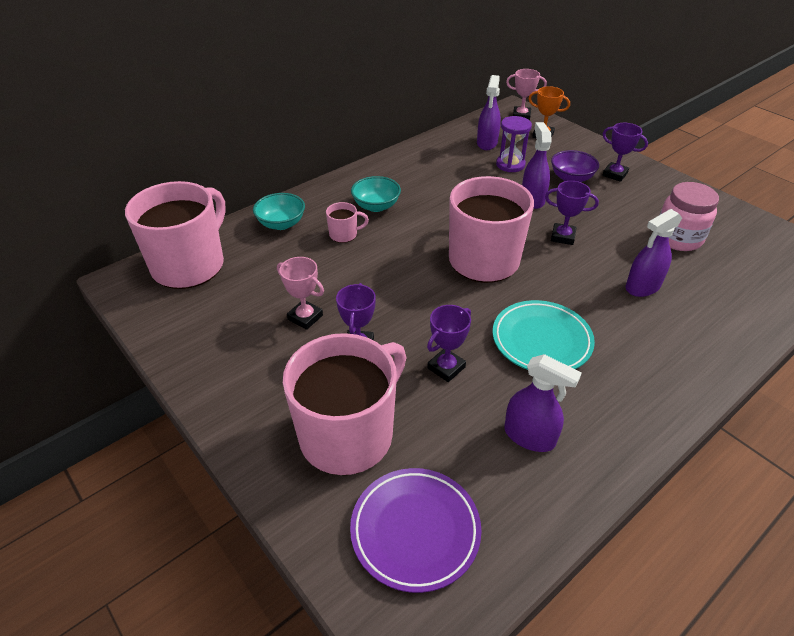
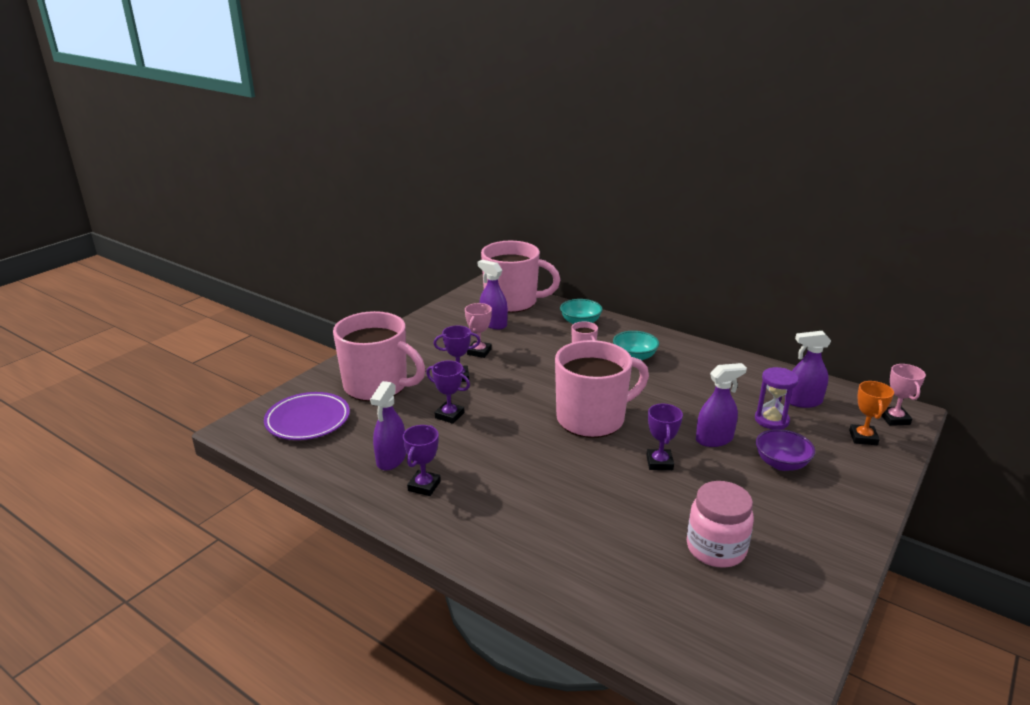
camera: 75 degrees right, 15 degrees down
(541, 340) = (497, 458): turquoise plate -> none
(614, 174) = (821, 497): purple trophy -> purple trophy (424, 486)
(642, 287) = (605, 519): purple spray bottle -> purple spray bottle (493, 324)

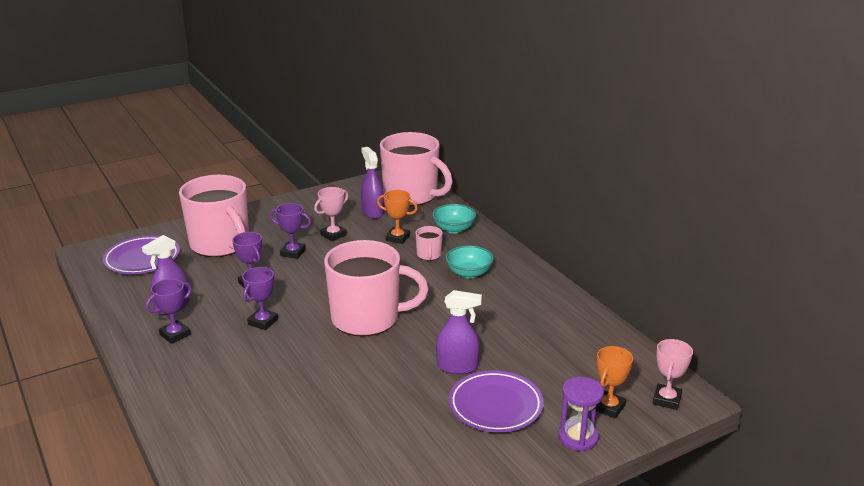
camera: 25 degrees right, 0 degrees up
(540, 341) = (397, 238): none -> orange trophy
(659, 463) = (383, 372): purple trophy -> purple trophy (263, 322)
(716, 548) = (350, 456): pink jar -> none
(771, 420) = (534, 365): purple hourglass -> purple hourglass (578, 438)
(781, 463) = (495, 406): purple bowl -> purple plate
(803, 401) = (588, 357): purple spray bottle -> none

